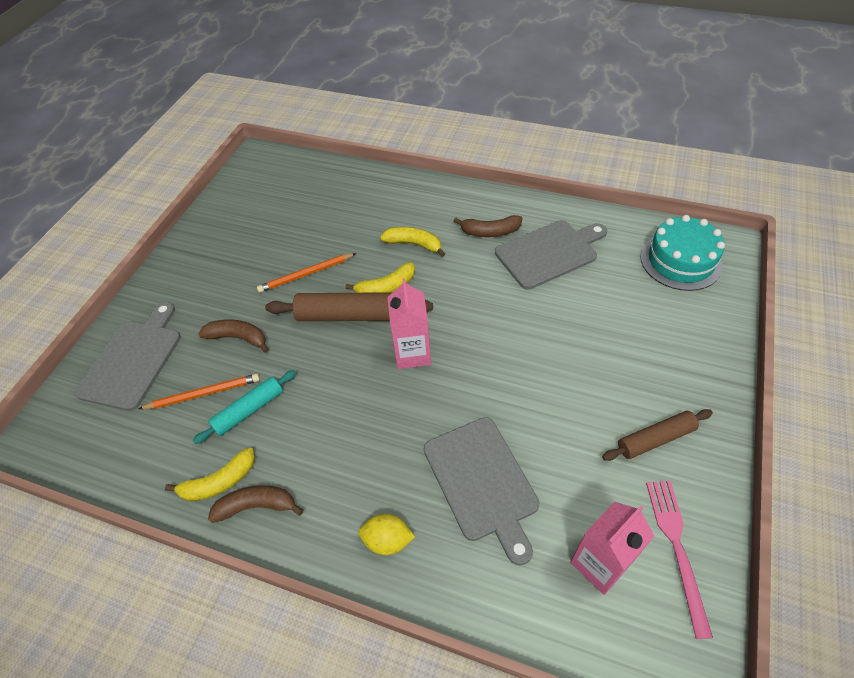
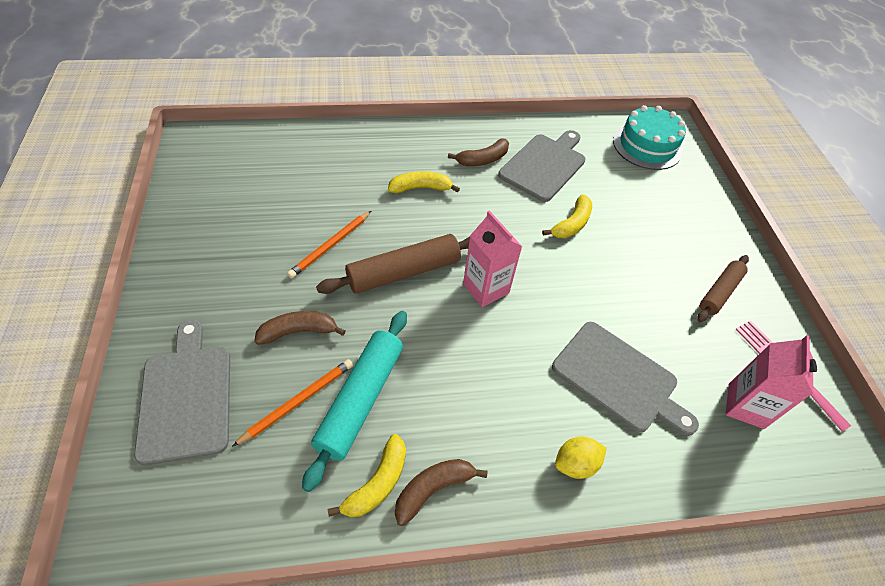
camera: 35 degrees left, 0 degrees up
(249, 410) = (360, 399): turquoise rolling pin -> turquoise rolling pin, size x1.57
(386, 287) = (421, 235): yellow banana -> yellow banana (571, 224)

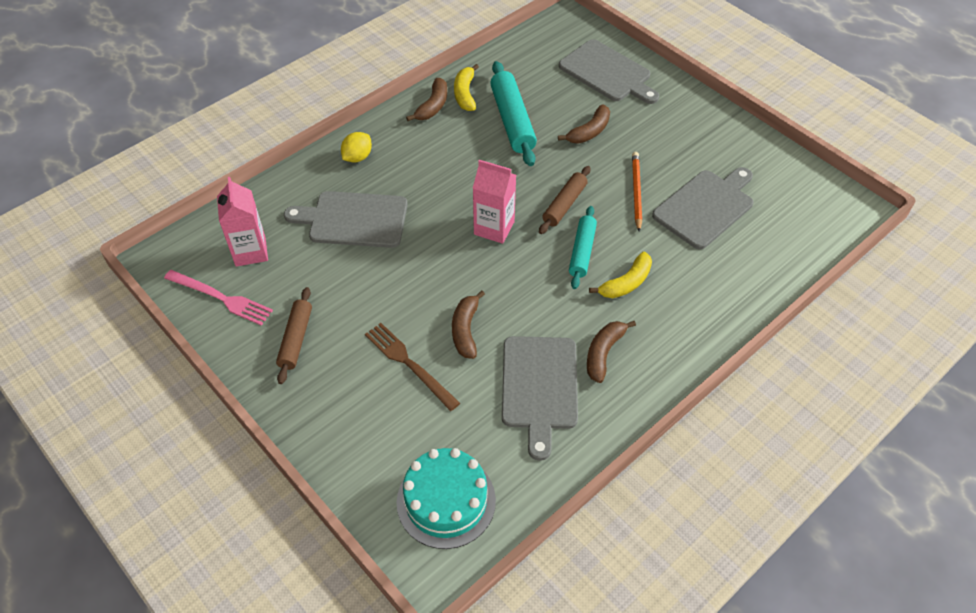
camera: 150 degrees right, 0 degrees up
(293, 202) = (705, 207): none -> grey cutting board
(298, 401) = (546, 102): orange pencil -> none
(403, 272) = (564, 204): brown rolling pin -> brown rolling pin, size x0.64
(429, 227) = (582, 251): none -> turquoise rolling pin
(571, 224) = (465, 330): yellow banana -> brown banana
(630, 226) = (409, 364): none -> brown fork

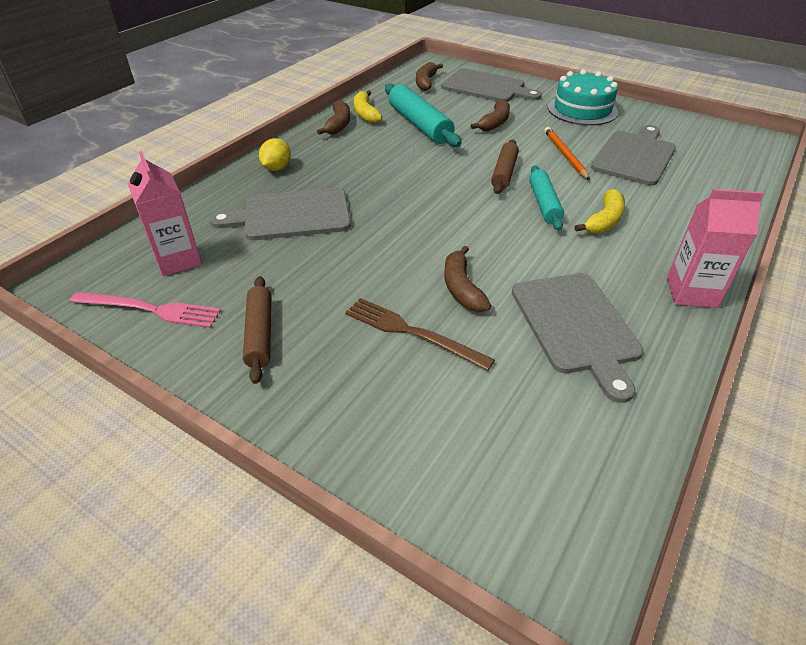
camera: 15 degrees left, 10 degrees down
(446, 501) = (537, 479): turquoise cake -> turquoise cake (582, 110)
(494, 228) = (445, 199): pink carton -> pink carton (691, 292)
(603, 353) = (623, 281): brown banana -> brown banana (426, 82)

